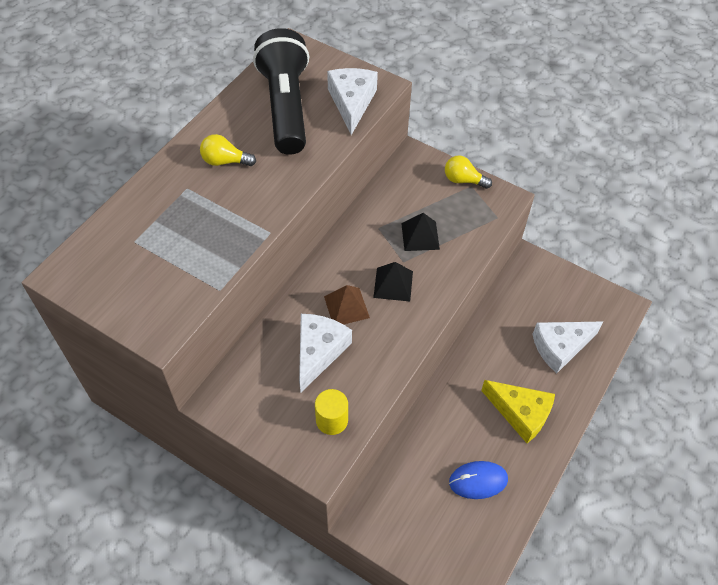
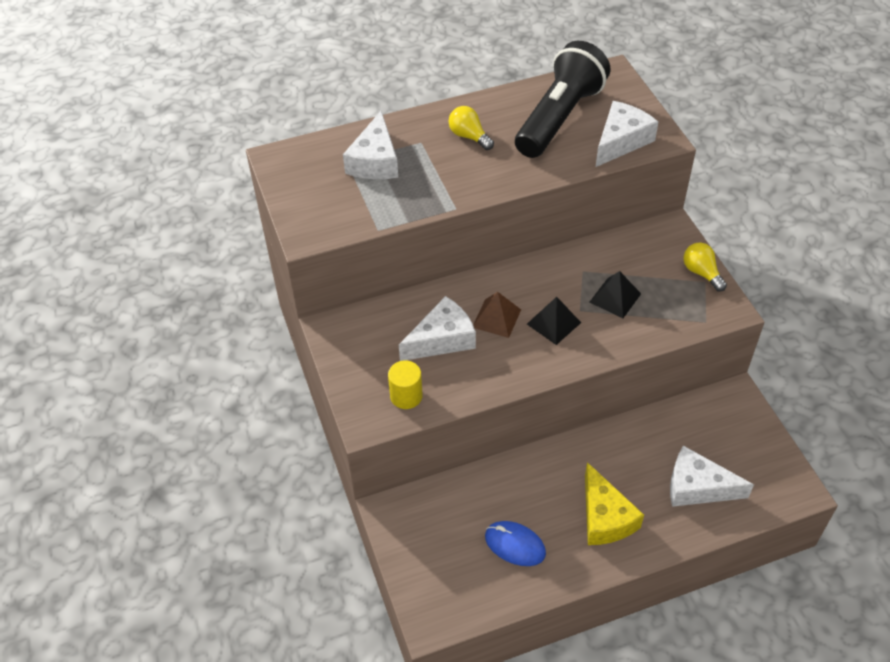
camera: 40 degrees right, 5 degrees down
(160, 227) = (375, 161): none -> white cheese

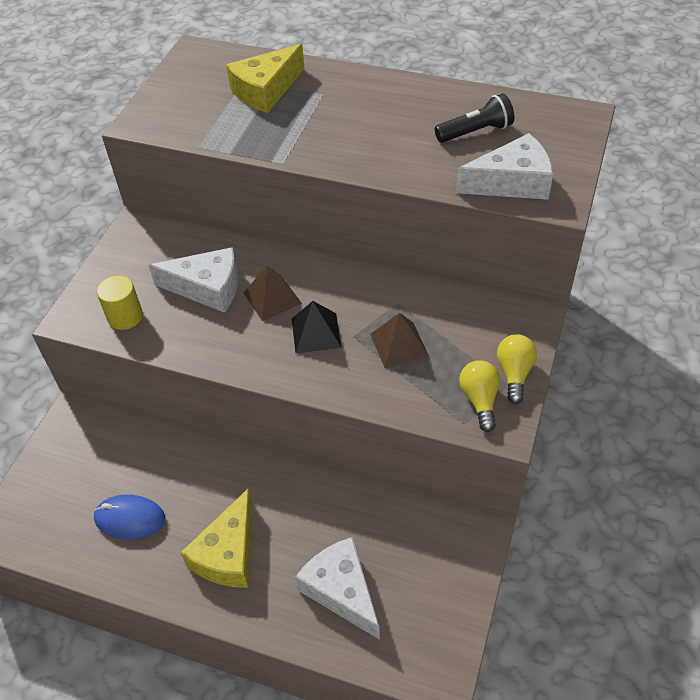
camera: 40 degrees right, 0 degrees up
(375, 161) = (266, 90): white cheese -> yellow cheese
(469, 136) = (370, 108): yellow light bulb -> yellow light bulb (479, 400)
(515, 545) = (130, 519): blue mouse -> blue mouse turned 60 degrees counterclockwise
(559, 117) = (475, 132): black flashlight -> black flashlight, size x0.49
(615, 298) = (399, 345): black pyramid -> brown pyramid

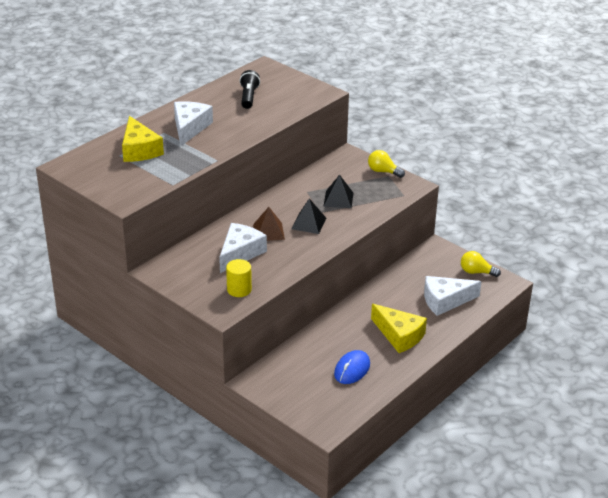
camera: 70 degrees left, 15 degrees down
(399, 345) = (338, 199): brown pyramid -> black pyramid
(479, 400) = (393, 186): yellow light bulb -> yellow light bulb (476, 272)
(512, 182) = (299, 99): white cheese -> white cheese (189, 128)

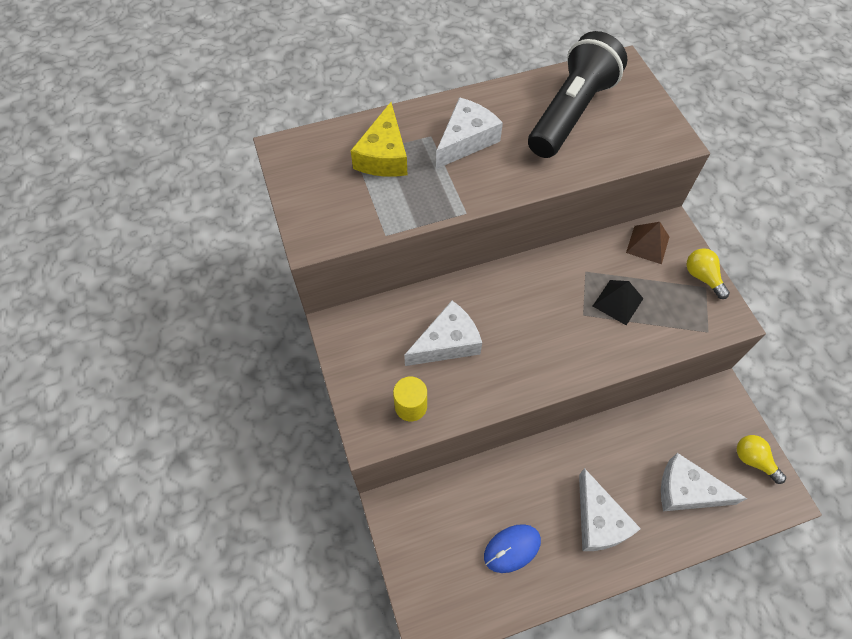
camera: 30 degrees right, 25 degrees up
(248, 97) = (571, 113): black flashlight -> black flashlight, size x2.04
(268, 232) = (501, 321): brown pyramid -> brown pyramid (647, 244)
(308, 223) = (557, 328): black pyramid -> none
(399, 335) = (599, 521): yellow cheese -> white cheese

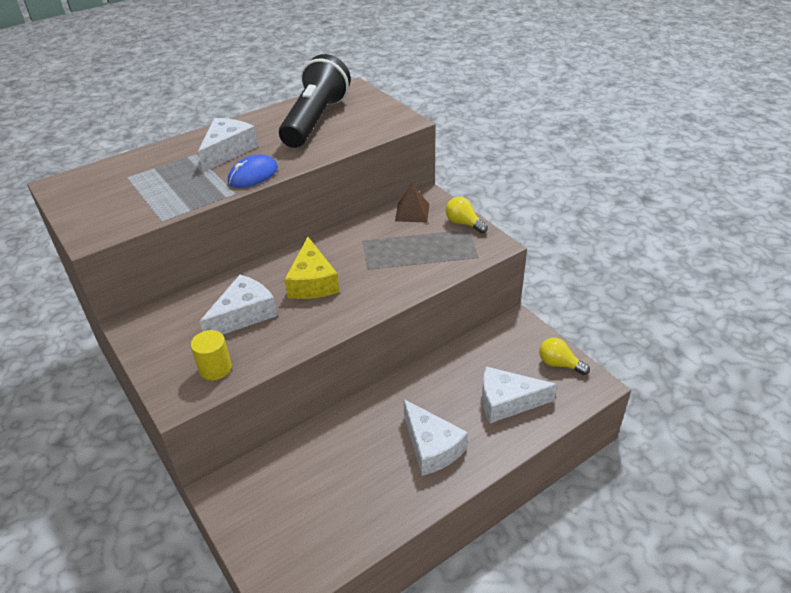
camera: 15 degrees left, 20 degrees down
(384, 155) = (154, 172): yellow cheese -> yellow cheese (312, 282)
(512, 548) = (351, 492): blue mouse -> blue mouse (253, 175)
(618, 302) = (395, 254): black pyramid -> none

